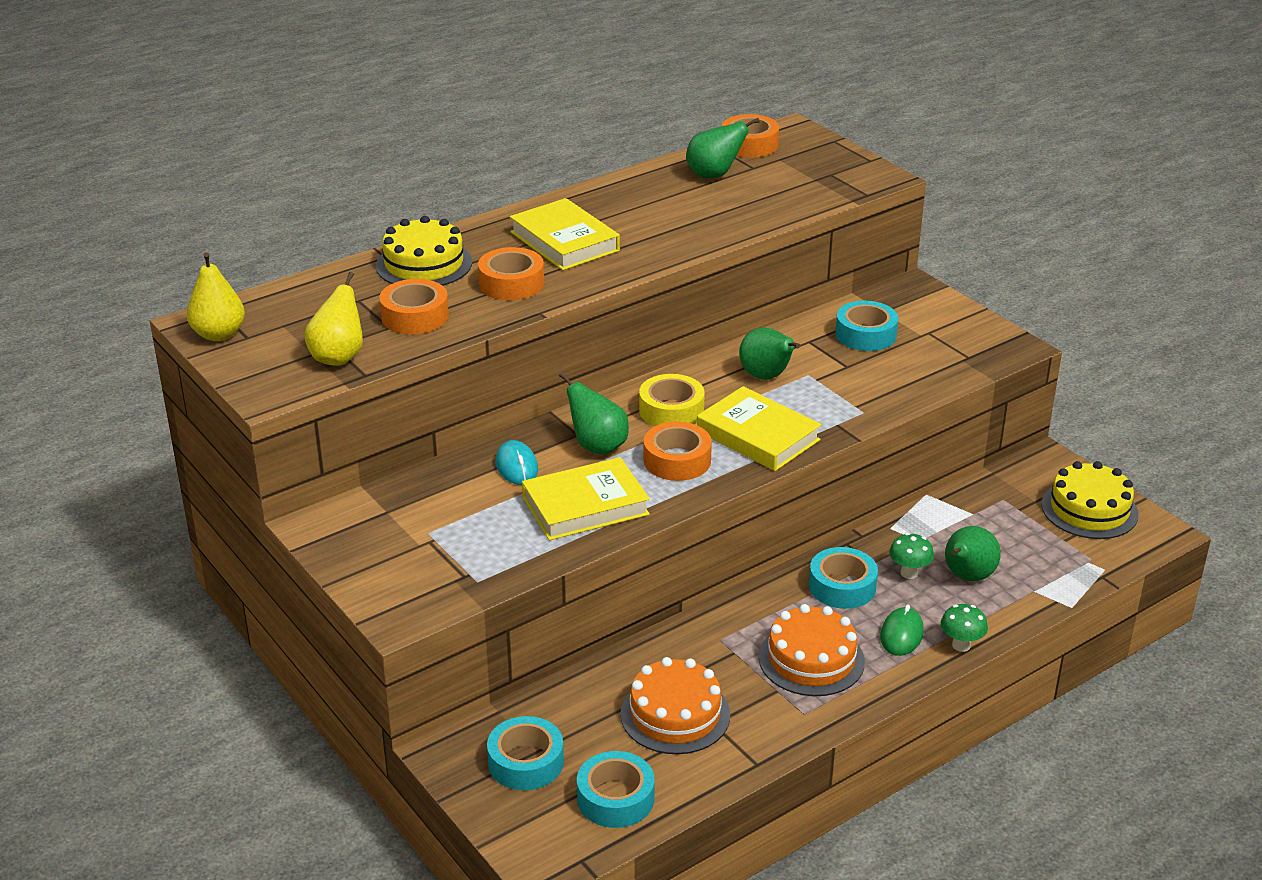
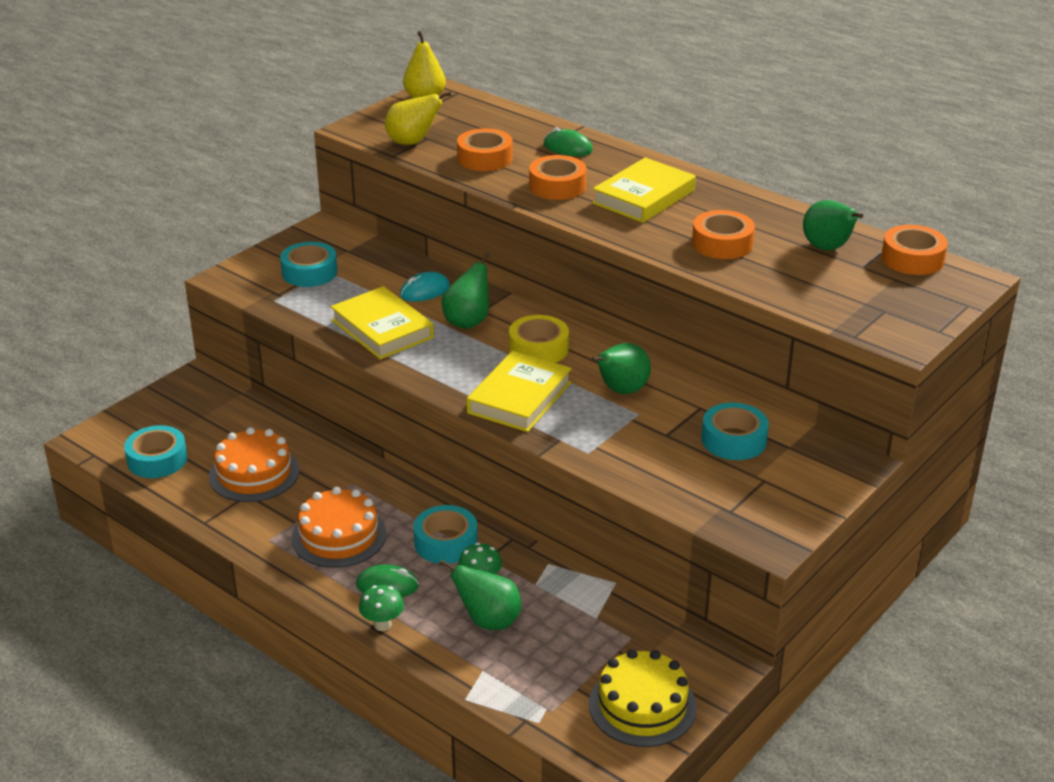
camera: 75 degrees right, 0 degrees up
(424, 264) = (568, 148): yellow cake -> green mouse
(526, 762) = (189, 414): turquoise tape -> turquoise tape (309, 272)
(677, 460) = (463, 362): orange tape -> orange tape (722, 243)

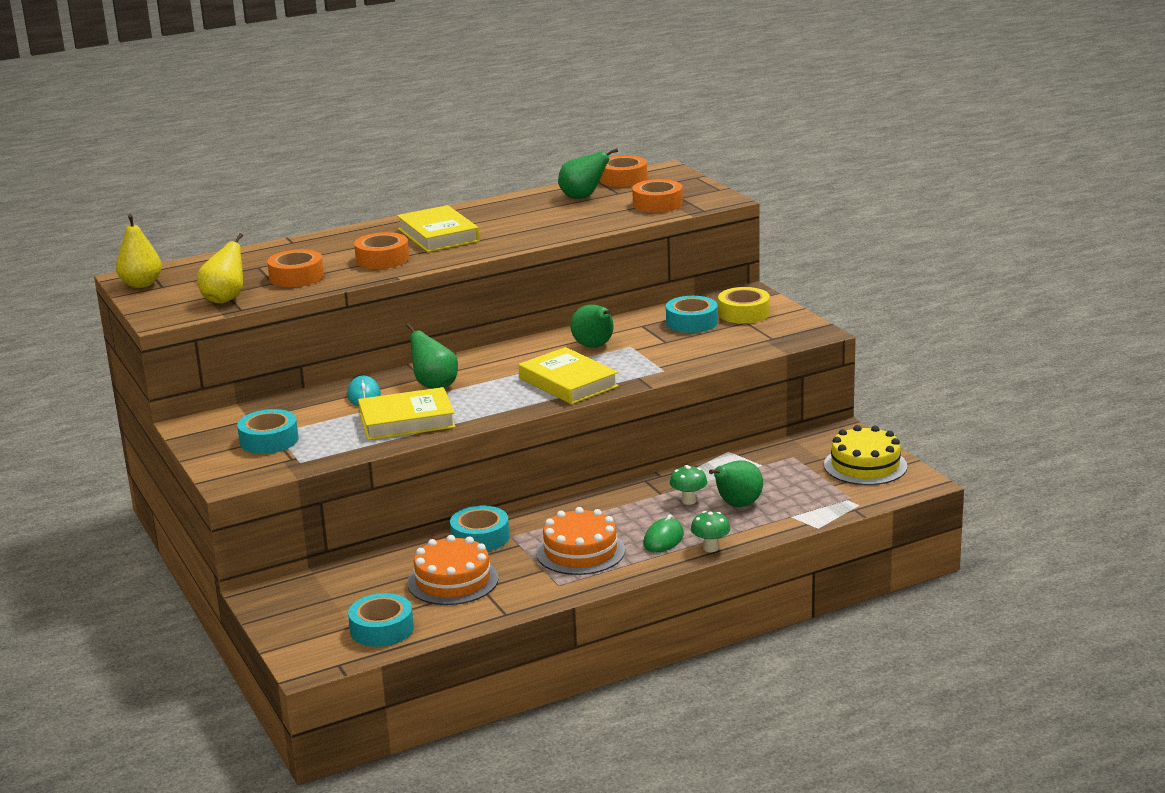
camera: 65 degrees left, 10 degrees down
(446, 542) = (628, 507): turquoise tape -> turquoise tape (480, 537)
(538, 348) = (505, 365): yellow tape -> yellow tape (743, 313)
(568, 148) = (320, 247): green mouse -> none
(722, 243) = (540, 223): orange tape -> orange tape (657, 204)

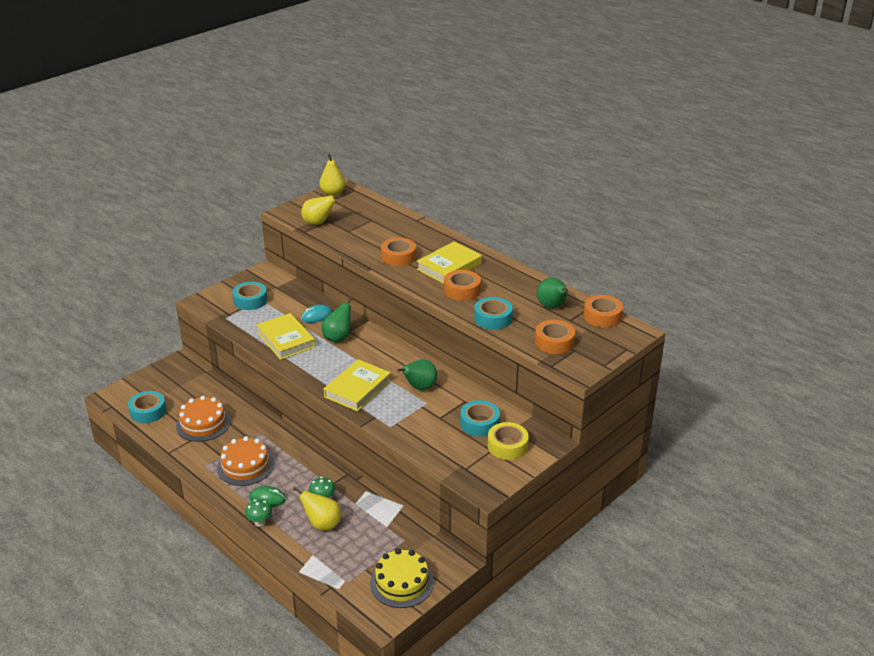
camera: 70 degrees right, 10 degrees up
(296, 277) = (359, 236): orange tape -> orange tape (462, 290)
(480, 537) = (255, 421): turquoise tape -> turquoise tape (493, 318)
(737, 505) = (322, 524): green pear -> yellow pear

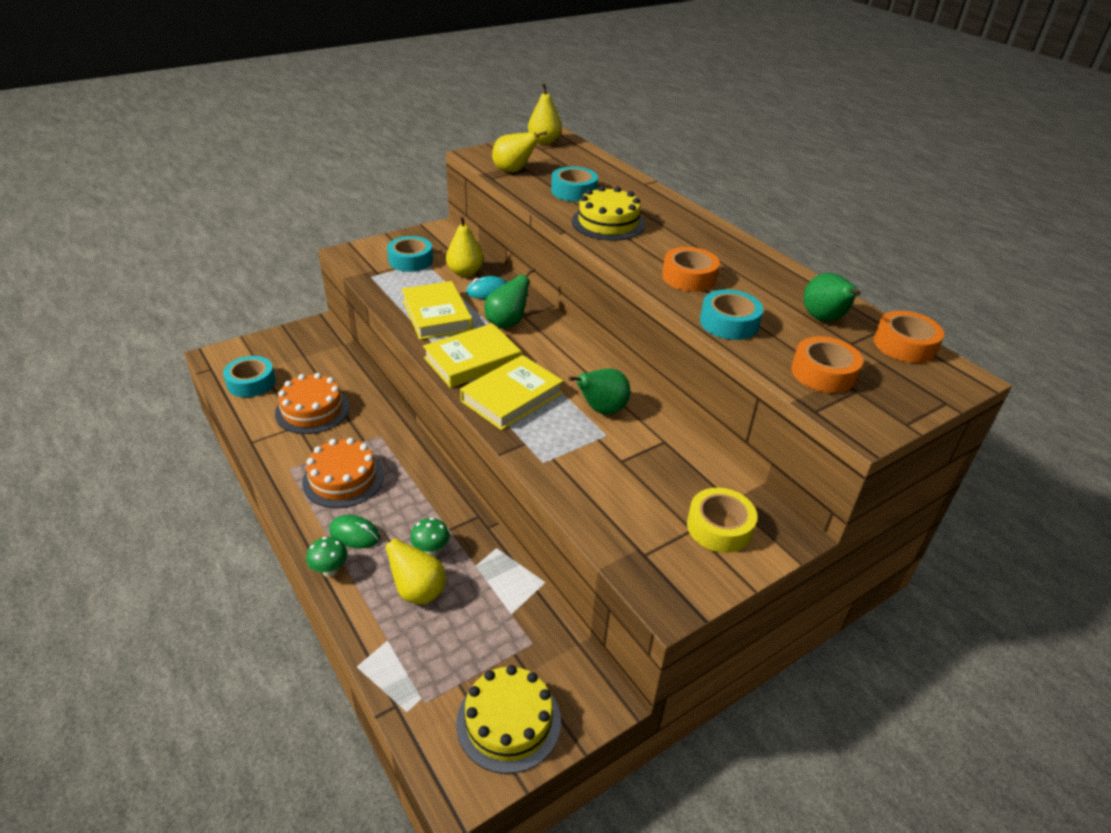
camera: 10 degrees right, 5 degrees up
(295, 304) = (465, 272): none -> yellow pear
(398, 257) = (608, 223): orange tape -> yellow cake
(449, 266) = (676, 244): yellow book -> yellow book (472, 361)
(479, 423) = (681, 481): turquoise tape -> turquoise tape (574, 191)

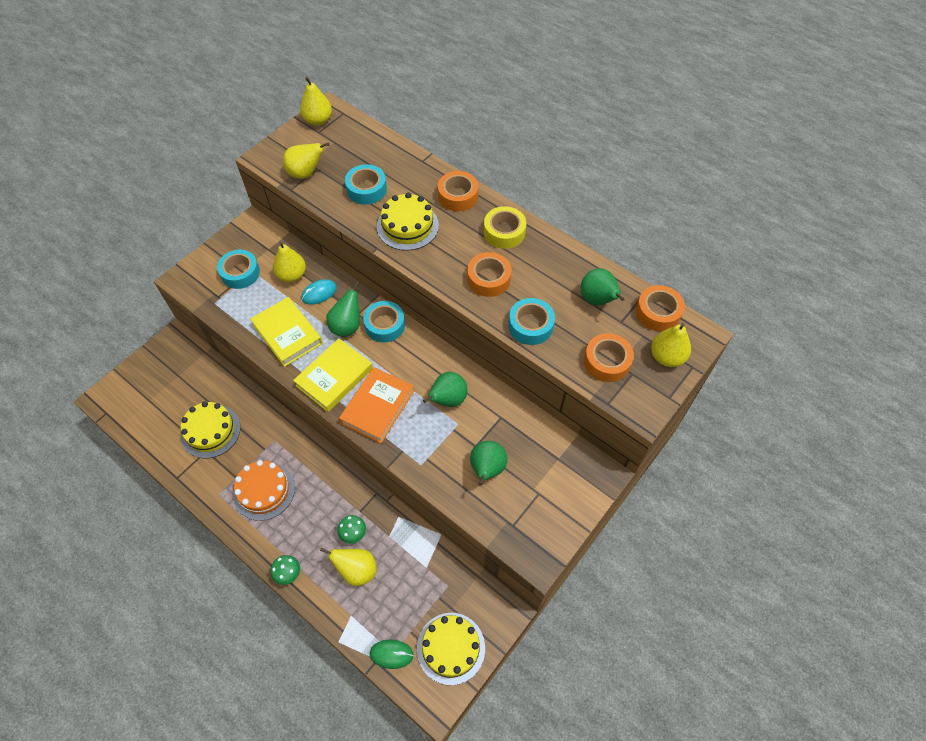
camera: 15 degrees left, 20 degrees up
(251, 382) = (147, 418): turquoise tape -> turquoise tape (385, 325)
(312, 410) = (210, 431): orange cake -> yellow cake
(354, 534) = (293, 537): green mouse -> green mouse (391, 654)
(511, 397) = (377, 407): yellow book -> orange book
(629, 487) = (487, 469): none -> green pear
(675, 213) = (458, 196): none -> orange tape
(719, 527) = (556, 485): yellow tape -> yellow tape (504, 232)
(909, 386) = (666, 357): none -> yellow pear

